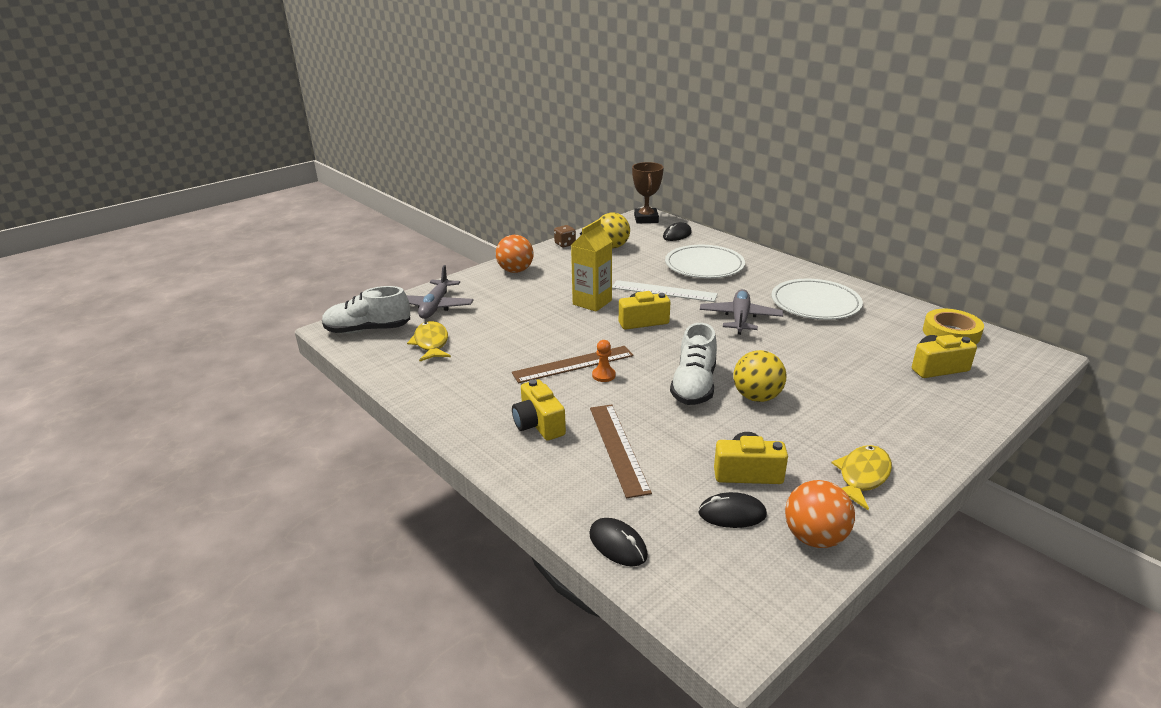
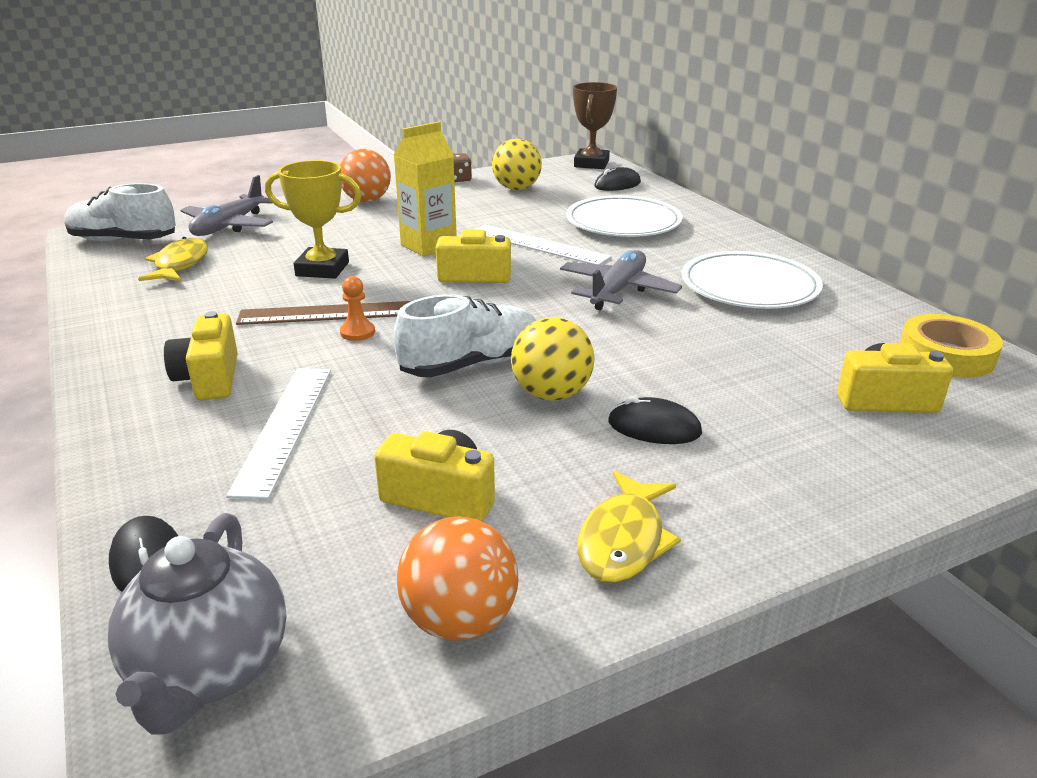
camera: 15 degrees right, 0 degrees up
(536, 331) = (322, 269): none -> yellow trophy
(618, 448) = (284, 427): brown ruler -> white ruler
(694, 386) = (471, 364): white shoe -> white shoe turned 150 degrees counterclockwise
(710, 593) = (210, 670): none -> grey teapot
(732, 514) = (360, 553): black mouse -> black mouse (654, 427)
(862, 476) = (623, 540): yellow fish -> yellow fish turned 150 degrees clockwise

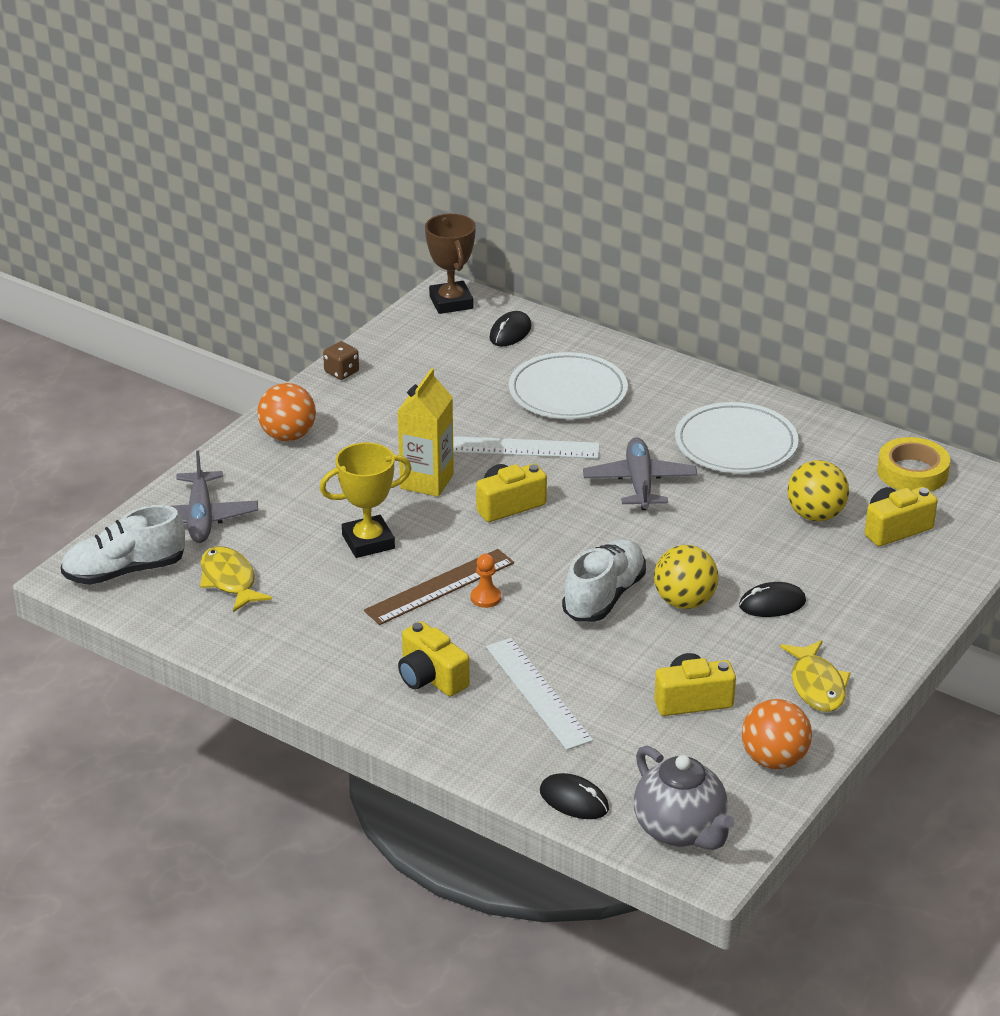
camera: 30 degrees left, 5 degrees up
(516, 188) = (417, 369): yellow ball -> yellow ball (815, 515)

